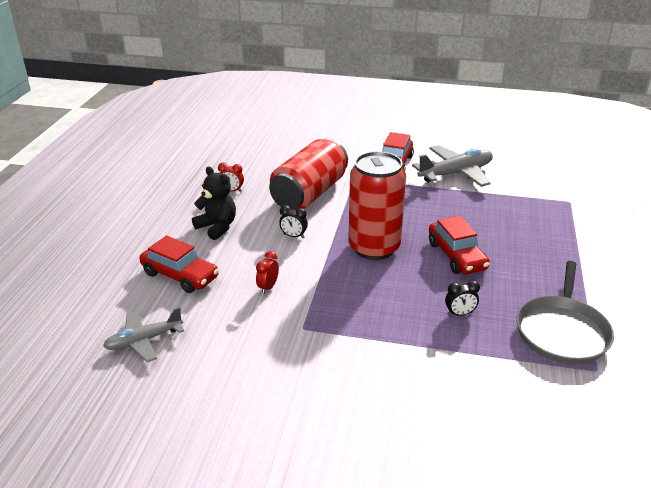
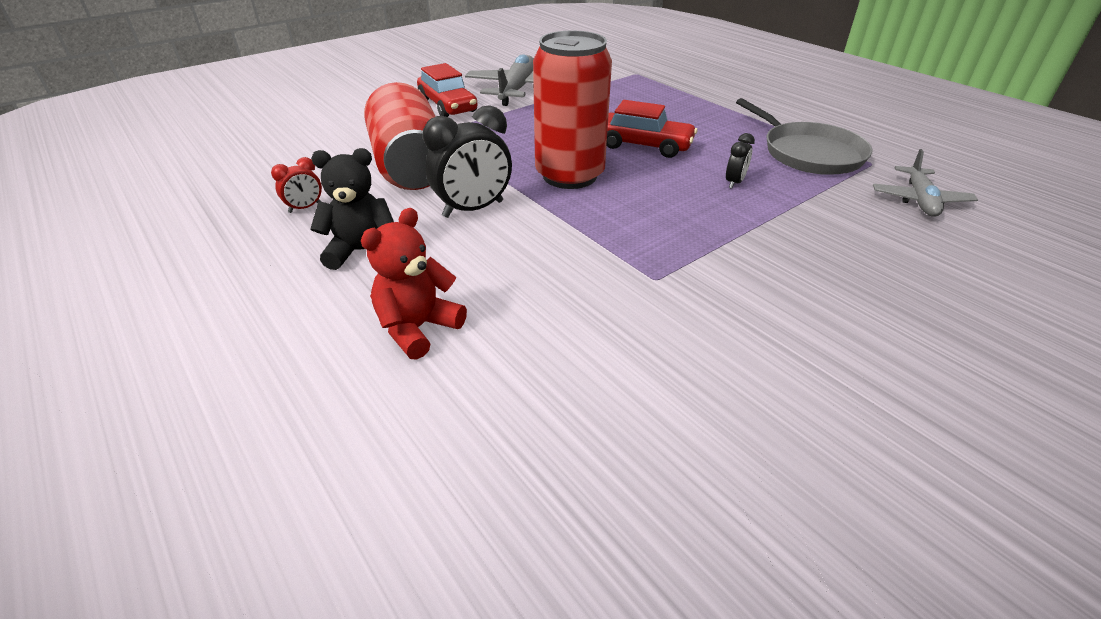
camera: 50 degrees left, 5 degrees up
(144, 340) = (523, 433): grey plane -> grey plane (919, 200)
(180, 275) = (418, 328): red car -> red teddy bear
(268, 287) = (546, 269): red clock -> none
(293, 236) = (473, 209): black clock -> black clock, size x1.97

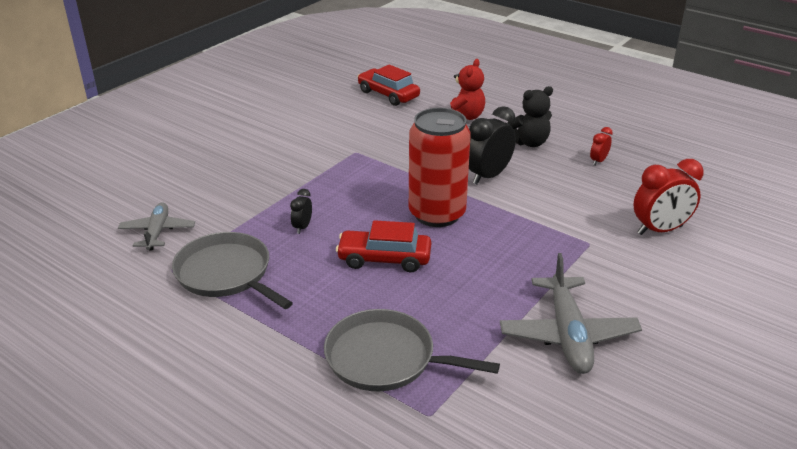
camera: 165 degrees right, 5 degrees down
(352, 134) = (660, 230): none -> red clock
(410, 165) = (569, 204): red can -> none
(448, 106) = (618, 287): red car -> red car (388, 94)
(658, 94) = (385, 358): none -> grey pan

